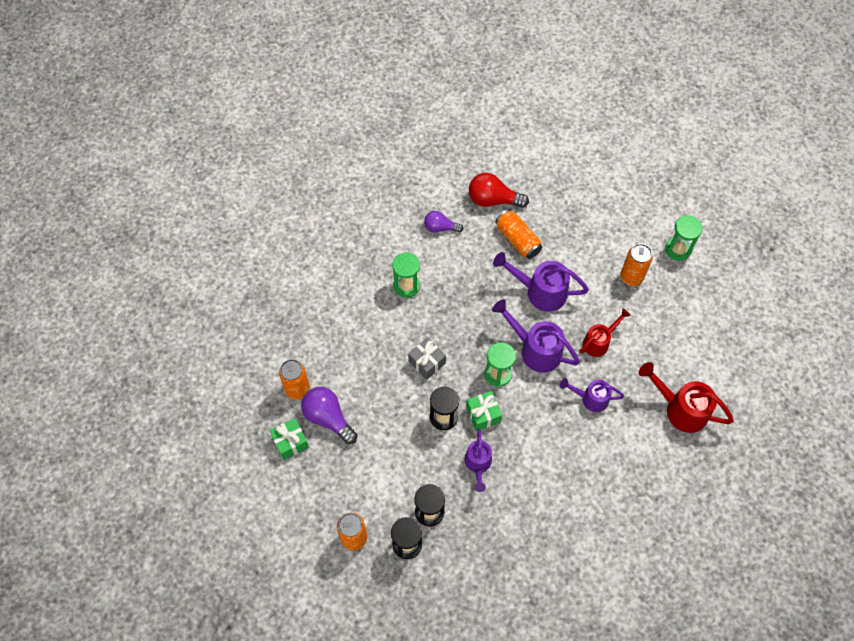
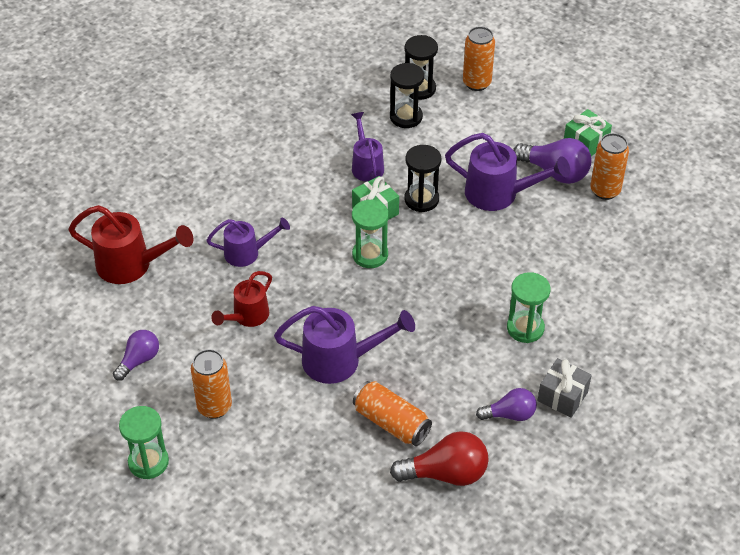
camera: 165 degrees right, 15 degrees down
(427, 362) = (463, 248): grey gift -> grey gift (562, 396)
(535, 349) = (329, 291): purple watering can -> purple watering can (499, 194)
(680, 324) = (139, 360): none -> purple light bulb

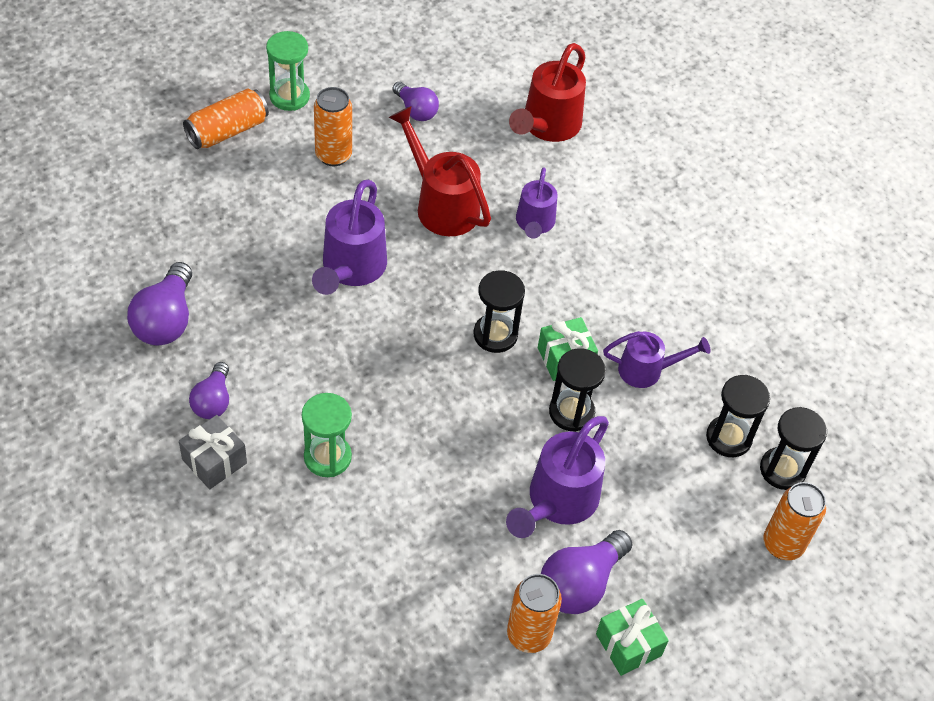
camera: 100 degrees right, 5 degrees up
(247, 316) = (441, 204): red watering can -> red watering can, size x1.56
(370, 255) = (495, 335): green hourglass -> black hourglass
(391, 422) = (250, 291): orange can -> orange can (227, 131)
(446, 473) = (166, 320): red light bulb -> purple light bulb

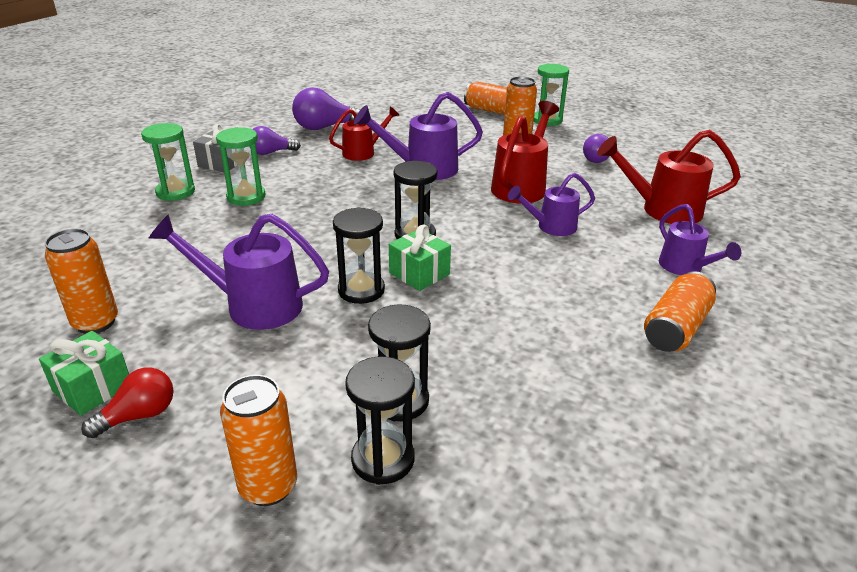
camera: 70 degrees right, 20 degrees down
(271, 308) = (363, 152): none -> red watering can
(273, 526) = (175, 192): none -> green hourglass
(580, 584) = (162, 340): purple light bulb -> none
(647, 370) = (445, 322): purple watering can -> purple watering can (685, 267)
(677, 614) = (139, 415): none -> red light bulb
(718, 228) = (676, 328): none -> orange can

